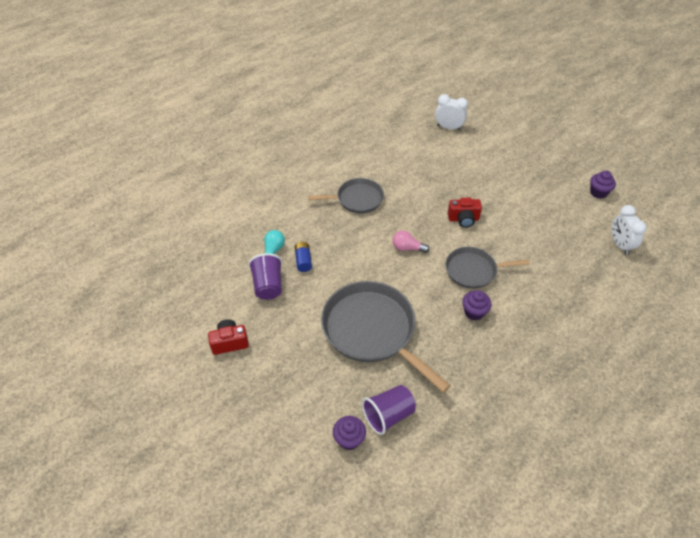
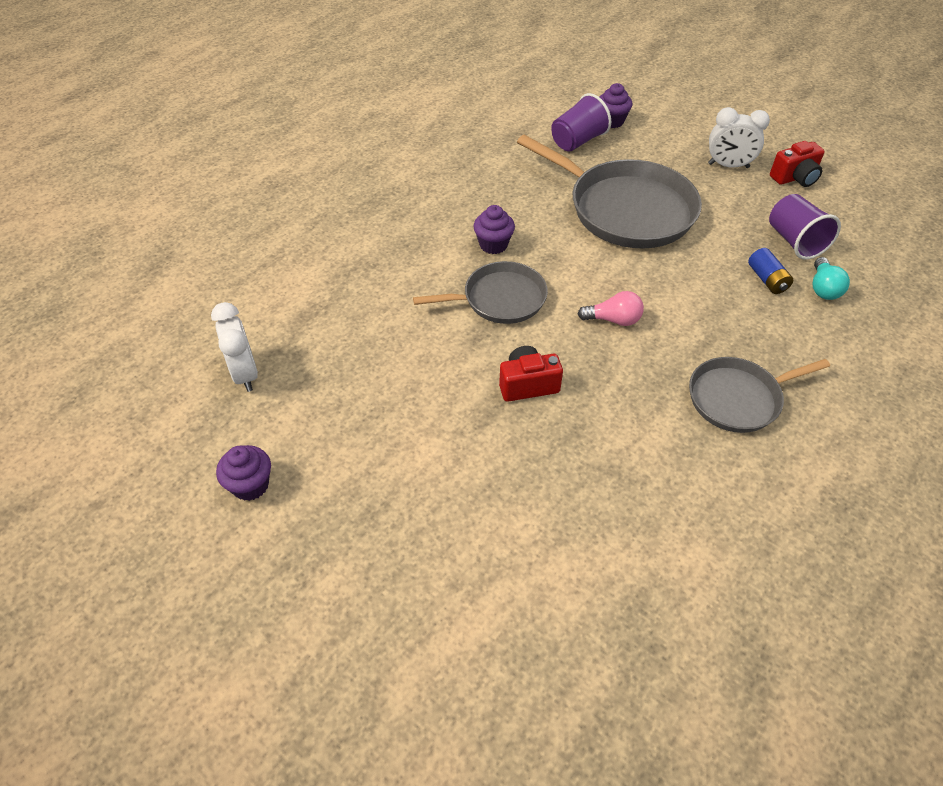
camera: 170 degrees right, 0 degrees up
(448, 127) = (604, 647): white clock -> white clock (728, 166)

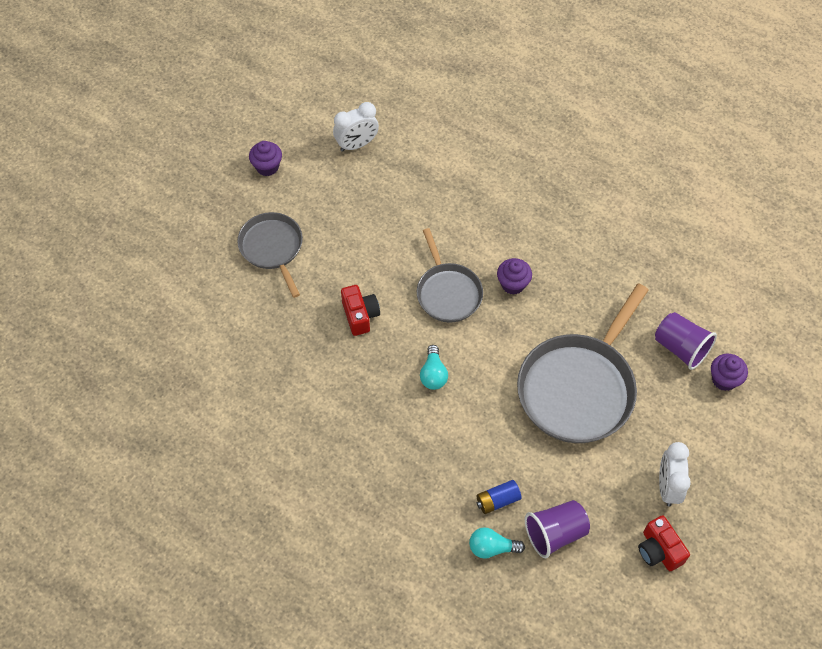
camera: 85 degrees right, 10 degrees up
(613, 320) = (433, 374): pink light bulb -> turquoise light bulb
(738, 398) = (357, 459): grey pan -> grey pan (272, 248)

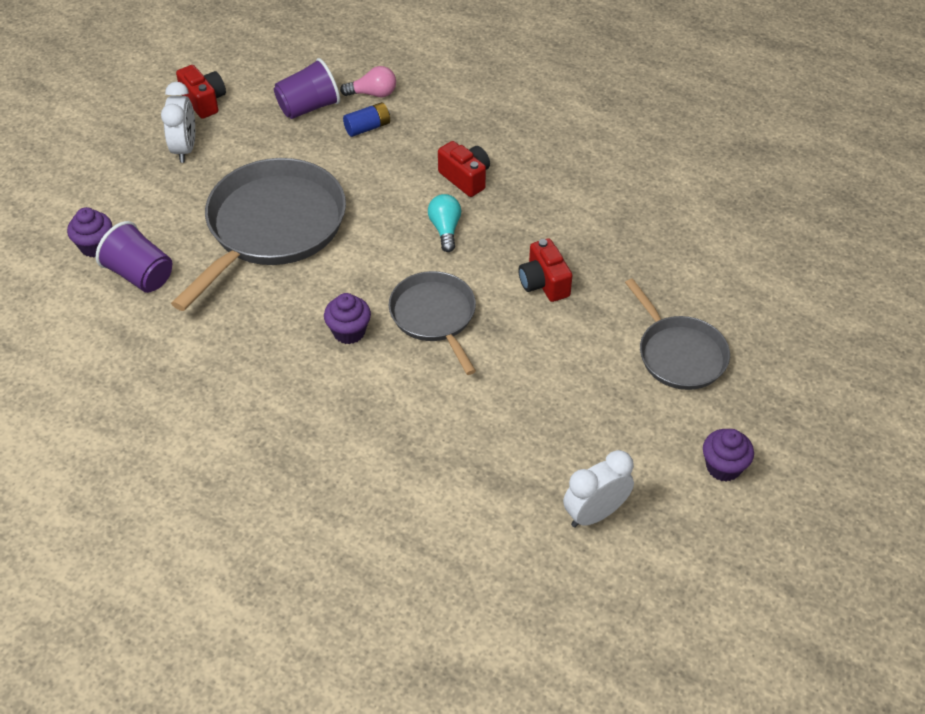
camera: 175 degrees right, 10 degrees down
(411, 429) = (465, 178): none -> red camera
(492, 547) = (373, 94): turquoise light bulb -> pink light bulb

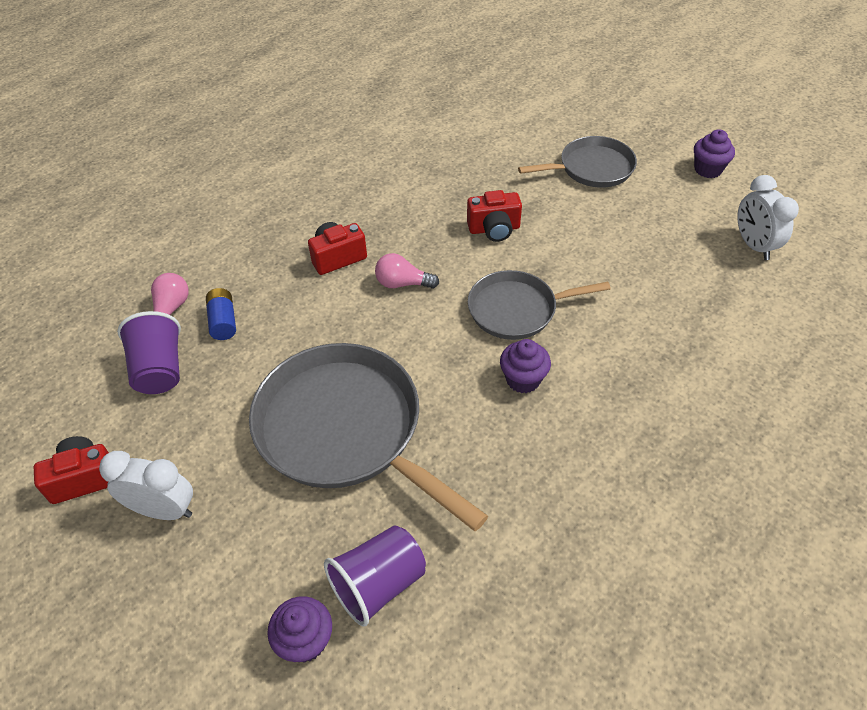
camera: 75 degrees left, 0 degrees up
(445, 229) = (402, 283): turquoise light bulb -> pink light bulb

